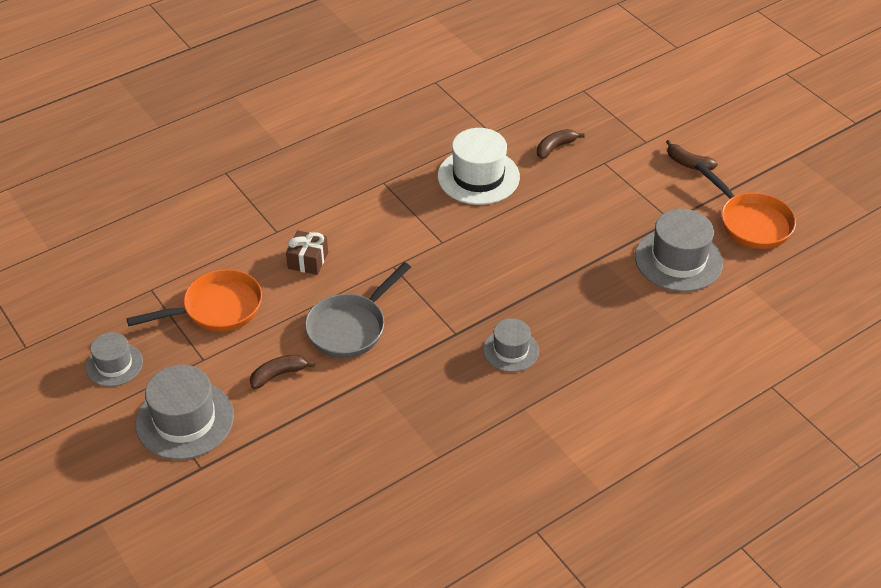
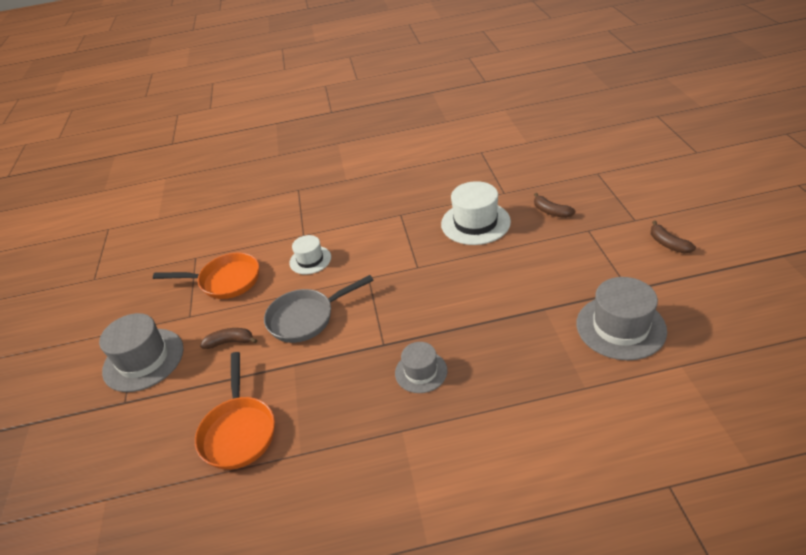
camera: 30 degrees right, 5 degrees down
(114, 364) = (133, 305): grey hat -> none
(308, 260) = (310, 260): brown gift -> white hat
(555, 147) = (551, 211): brown banana -> brown banana turned 120 degrees counterclockwise
(751, 222) = (712, 308): orange pan -> orange pan (239, 431)

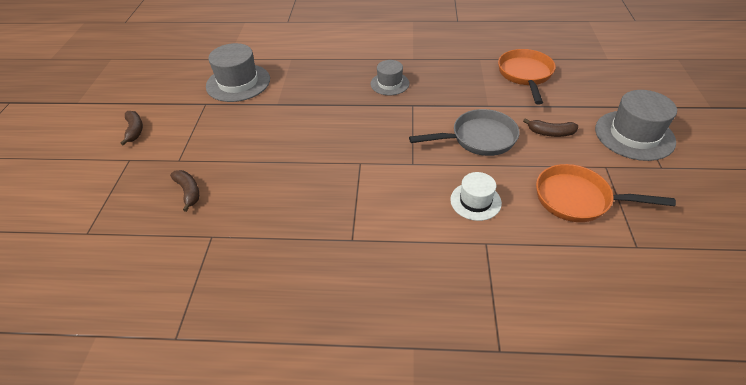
camera: 170 degrees left, 5 degrees up
(475, 223) = (273, 200): white hat -> none

